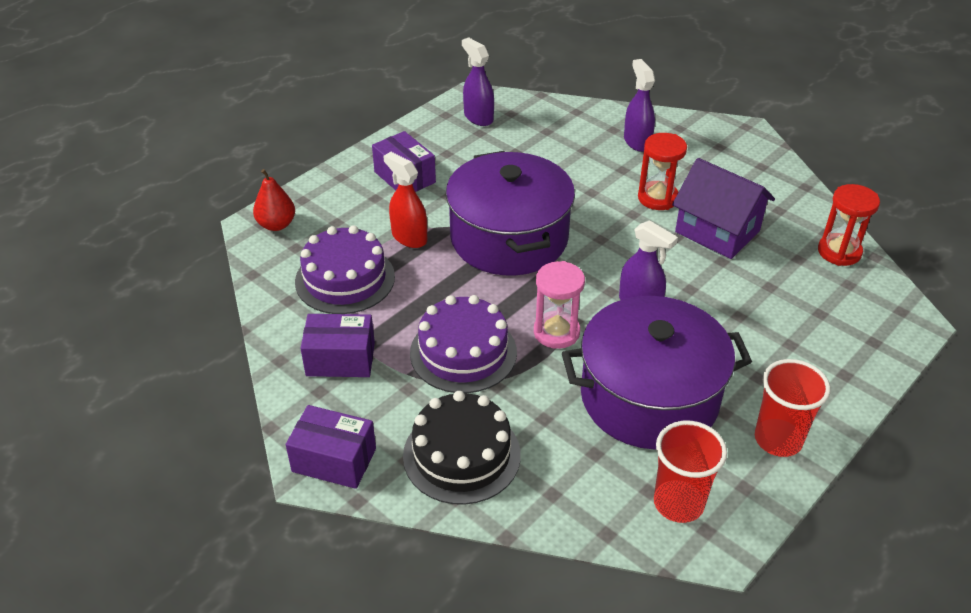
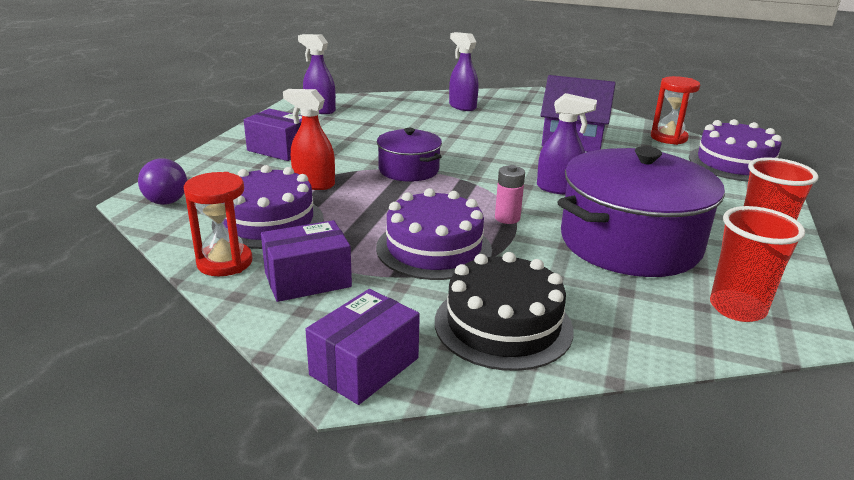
camera: 25 degrees left, 15 degrees down
(276, 225) = (165, 197): red pear -> purple light bulb
(334, 460) = (364, 366): purple box -> purple box turned 45 degrees counterclockwise
(509, 238) = (408, 170): purple pot -> purple pot, size x0.53
(556, 332) = (507, 218): pink hourglass -> pink battery
(657, 198) = (509, 131): red hourglass -> red hourglass (224, 262)
(878, 314) = (734, 163): none -> purple cake

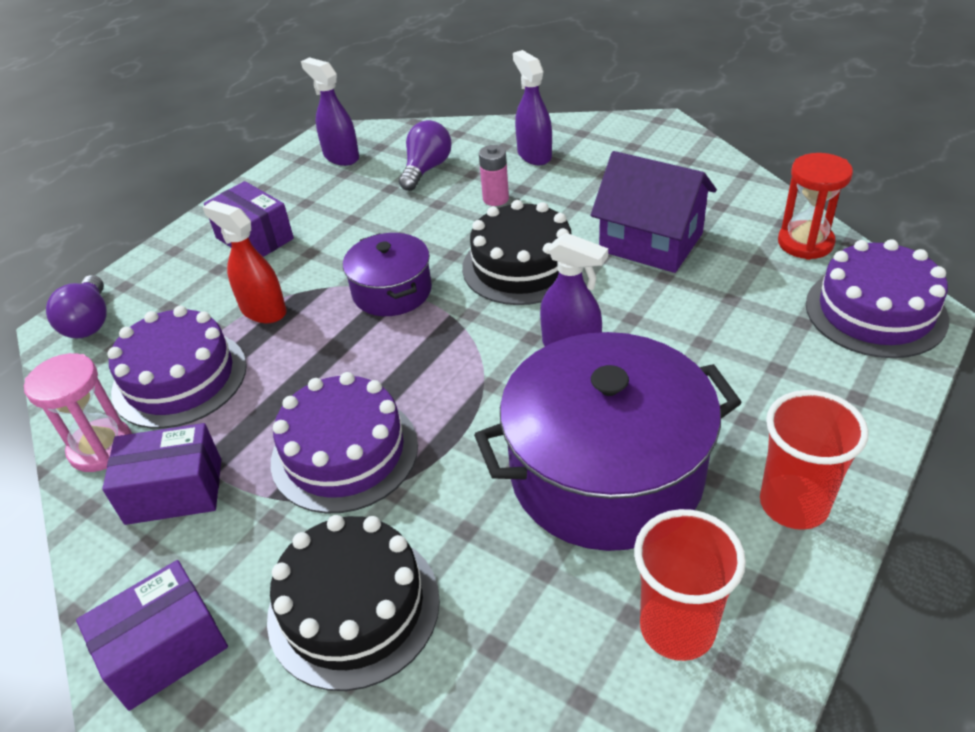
camera: 20 degrees right, 15 degrees up
(224, 262) = (101, 448): red hourglass -> pink hourglass
(389, 114) = (426, 169): none -> purple light bulb
(494, 154) = (522, 265): none -> black cake
(507, 218) = (467, 403): pink battery -> pink battery (495, 199)

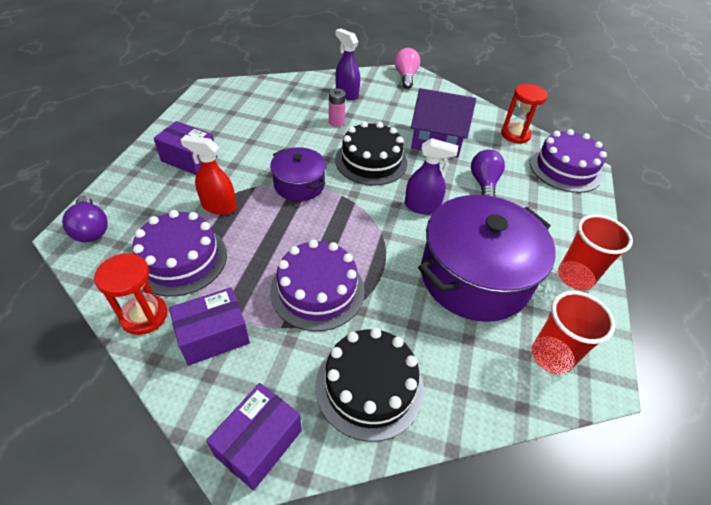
camera: 25 degrees left, 5 degrees up
(101, 448) = (144, 316): pink hourglass -> red hourglass
(341, 156) = (224, 101): purple spray bottle -> none
(426, 169) = (284, 106): purple light bulb -> purple light bulb (484, 184)
(649, 131) = (406, 77): none -> pink light bulb

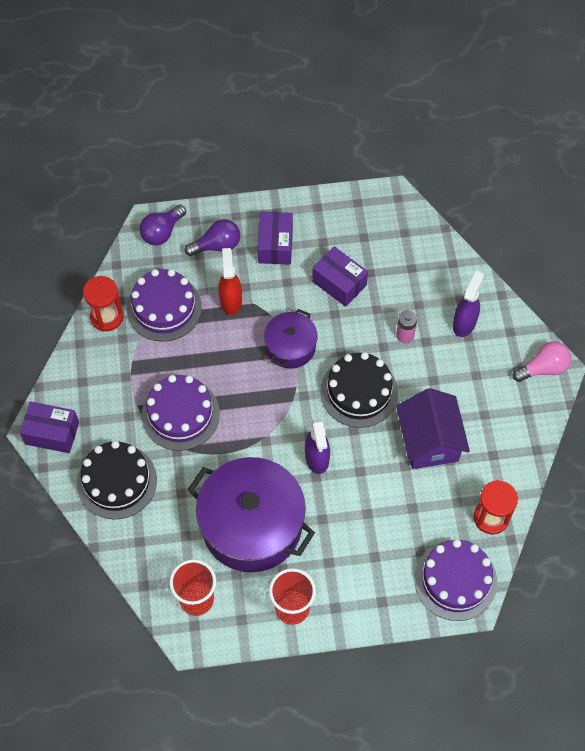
camera: 70 degrees right, 15 degrees up
(213, 336) = (111, 367): purple box -> purple box (339, 283)
(484, 184) = (382, 504): purple light bulb -> purple light bulb (217, 246)

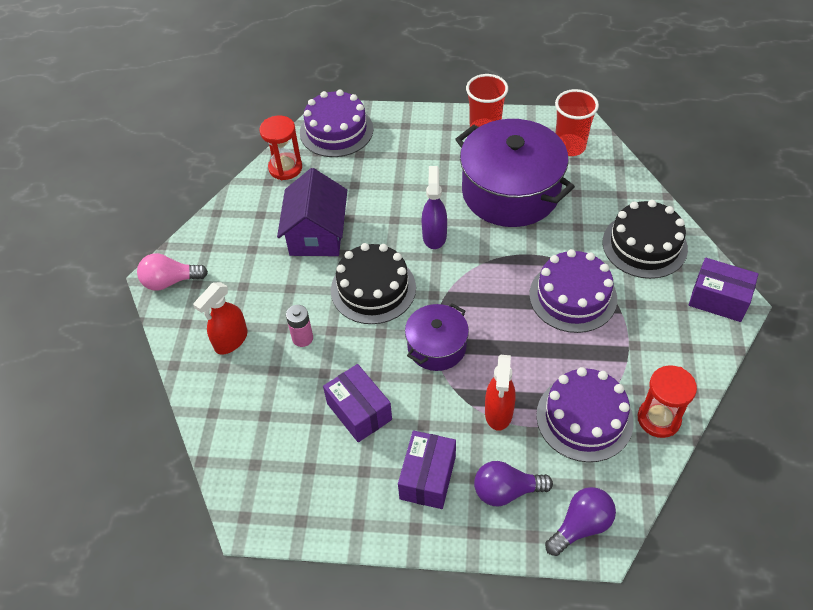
camera: 165 degrees left, 10 degrees down
(464, 323) = (231, 340): purple spray bottle -> red spray bottle

